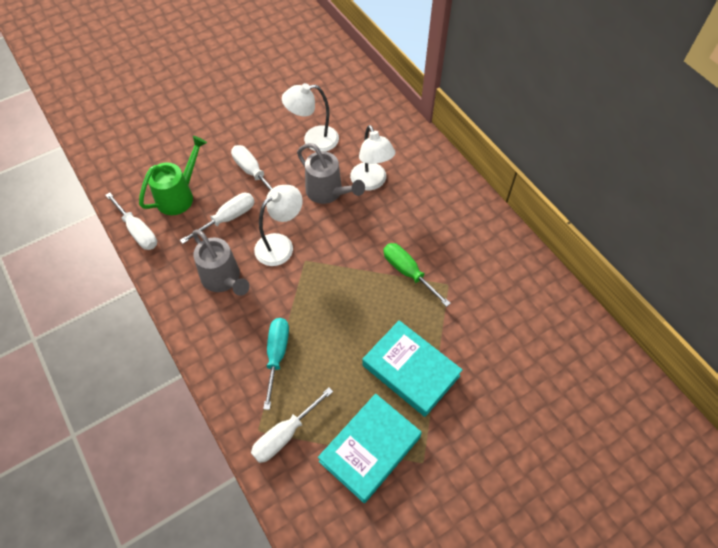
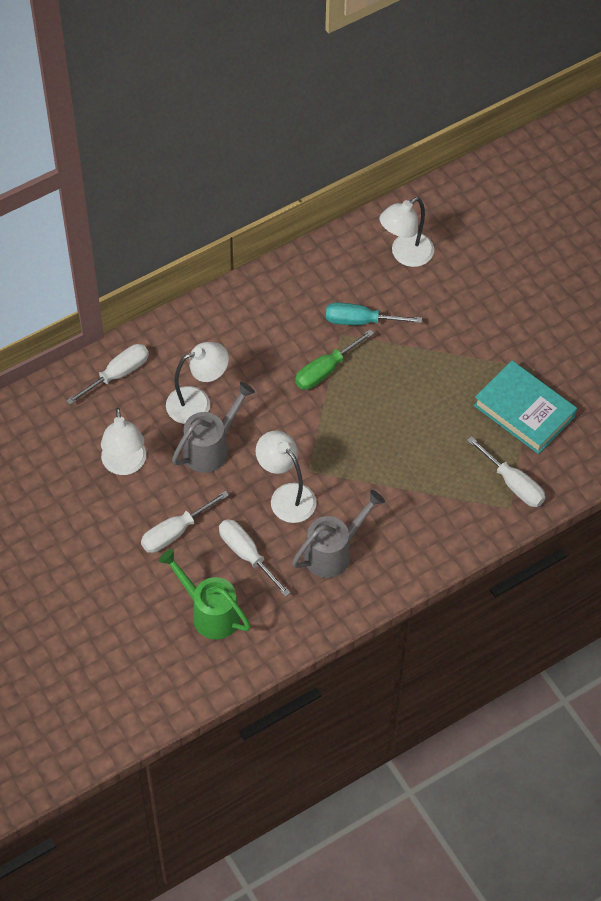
camera: 90 degrees left, 0 degrees up
(138, 231) = (263, 653): white screwdriver -> white screwdriver (117, 374)
(277, 355) = (428, 494): turquoise screwdriver -> turquoise screwdriver (361, 321)
(411, 370) = (442, 373): turquoise book -> none
(547, 339) = (405, 255): none -> white lamp

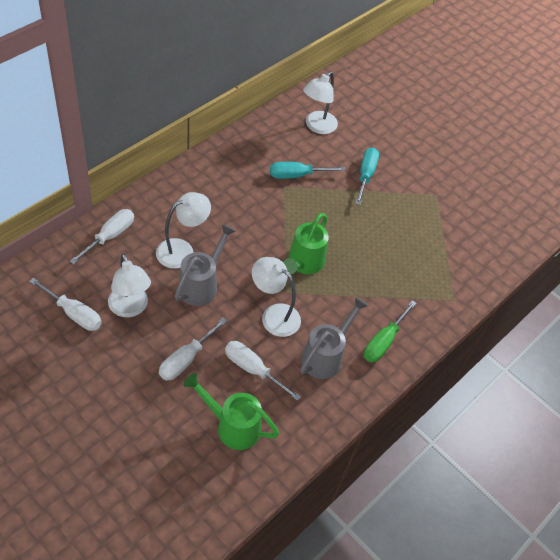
camera: 20 degrees left, 5 degrees down
(325, 370) = (280, 214): green screwdriver -> green screwdriver (383, 341)
(338, 438) = (303, 263): none -> green watering can
(449, 331) = (365, 175): none -> turquoise screwdriver
(513, 483) = (450, 281): white screwdriver -> white screwdriver (74, 313)
(524, 411) = (439, 226): turquoise book -> none

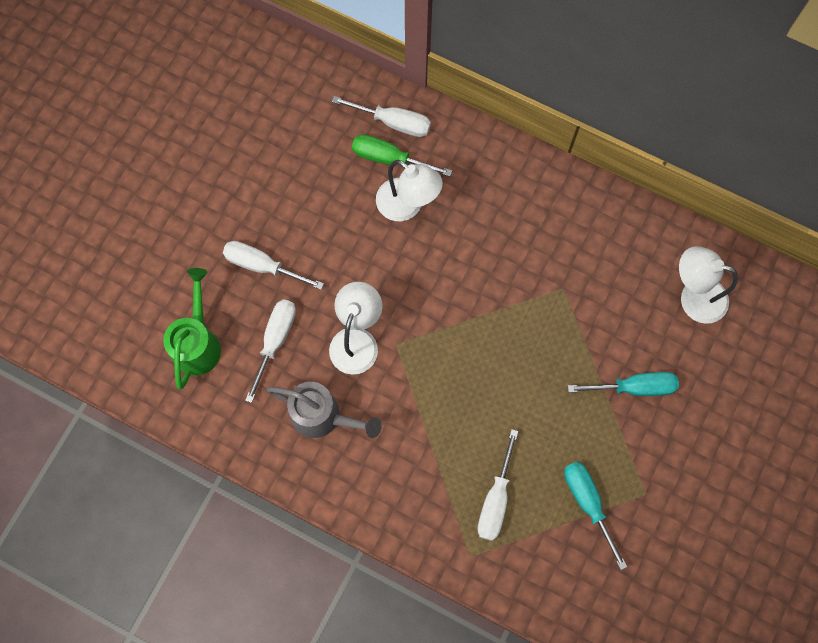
camera: 80 degrees right, 20 degrees up
(74, 313) = (276, 131): white screwdriver -> white screwdriver (495, 499)
(130, 308) = (305, 184): white lamp -> none
(201, 285) = (367, 245): grey watering can -> none
(297, 175) = (590, 298): turquoise screwdriver -> turquoise screwdriver (588, 503)
(303, 263) = (447, 351): green watering can -> none
(383, 341) = (370, 480): green screwdriver -> green screwdriver (389, 159)

